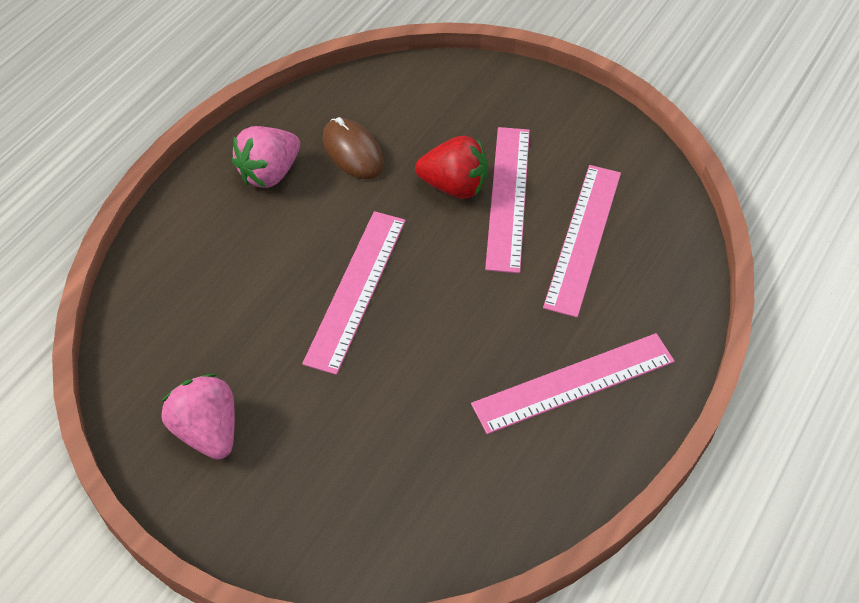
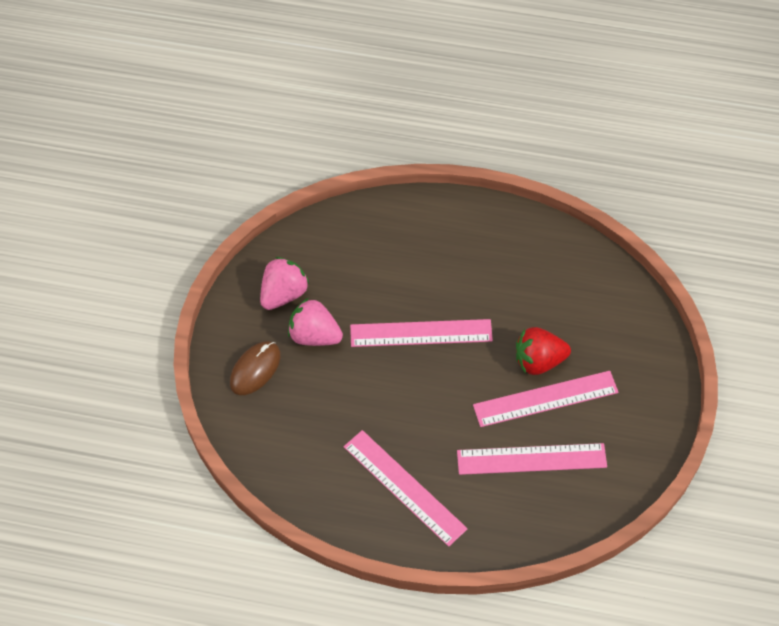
camera: 70 degrees right, 5 degrees up
(269, 173) = (493, 245): pink strawberry -> pink strawberry (314, 335)
(352, 152) = (538, 287): brown mouse -> brown mouse (255, 369)
(454, 186) = (538, 361): red strawberry -> red strawberry turned 90 degrees clockwise

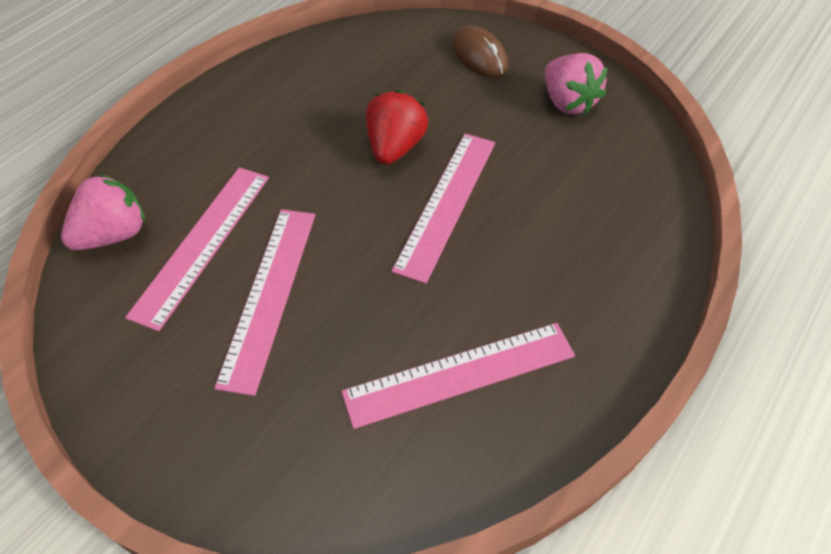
camera: 115 degrees right, 5 degrees down
(314, 335) = (497, 110): pink strawberry -> pink strawberry (114, 234)
(404, 487) = (261, 120): pink ruler -> pink ruler (460, 374)
(538, 361) = (329, 312): red strawberry -> red strawberry (395, 147)

